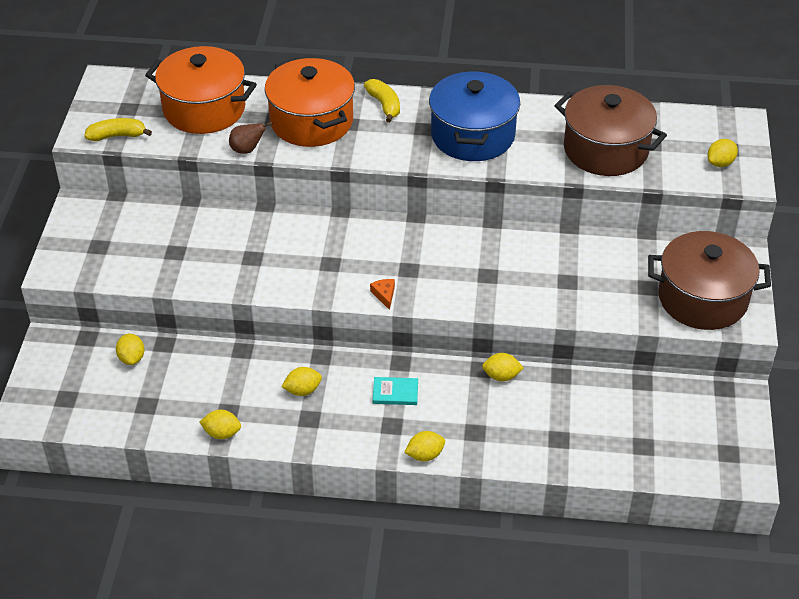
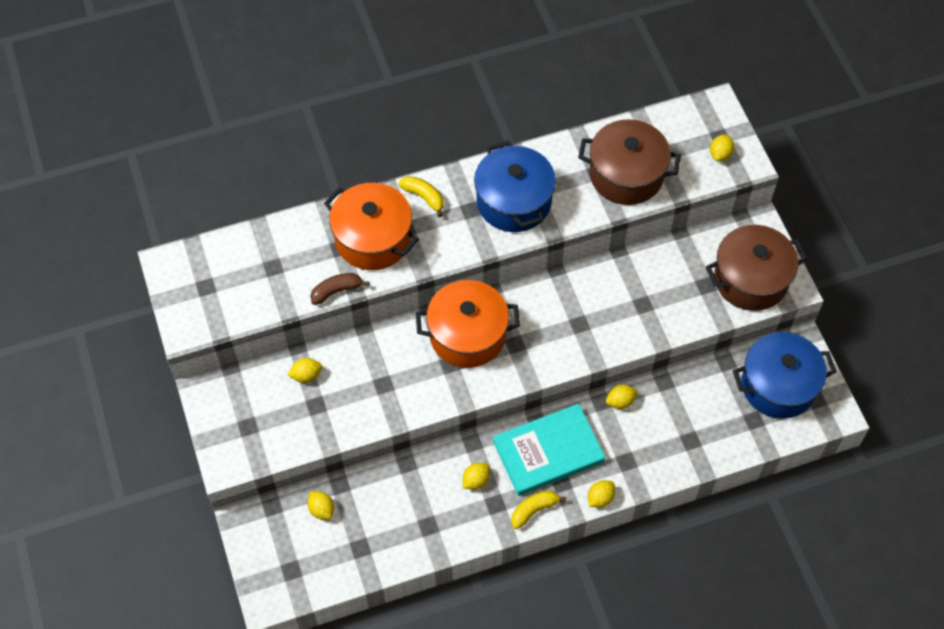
camera: 25 degrees left, 15 degrees up
(117, 136) = (215, 320): yellow banana -> yellow banana (534, 510)
(204, 109) = (273, 261): orange pot -> orange pot (467, 335)
(222, 433) = (435, 547): yellow lemon -> yellow lemon (306, 375)
(247, 150) = (336, 291): brown pear -> brown banana
(384, 295) = (509, 377): orange cheese -> none
(395, 393) = (548, 452): turquoise book -> turquoise book, size x2.50
(690, 424) = (778, 386): none -> blue pot

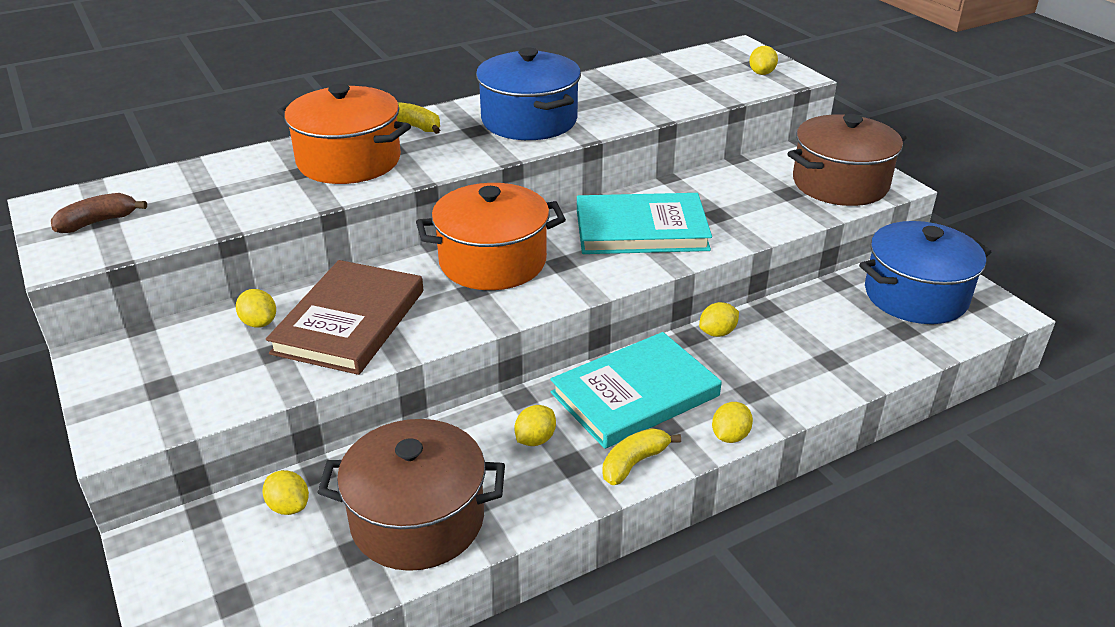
camera: 10 degrees left, 25 degrees down
(306, 375) = (259, 323): yellow lemon -> yellow lemon turned 75 degrees clockwise
(336, 291) = (299, 205): brown banana -> brown banana (98, 222)
(365, 384) = (349, 321): none -> brown book
(581, 314) = (641, 229): none -> turquoise book
(626, 175) = (660, 93): brown pot -> brown pot (417, 520)

